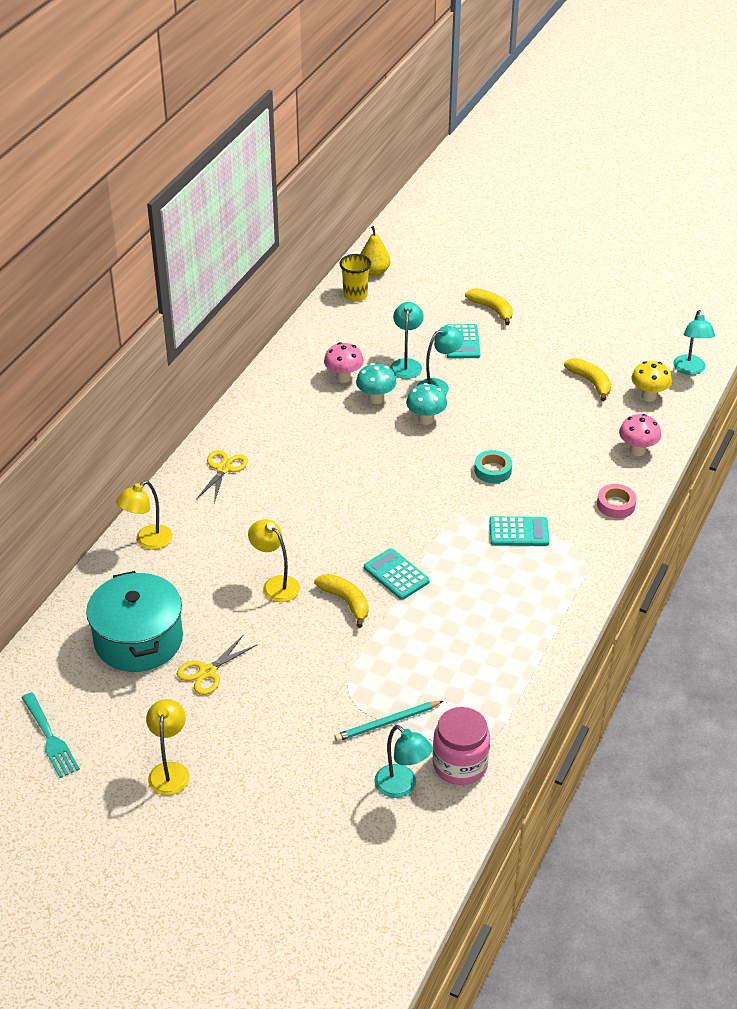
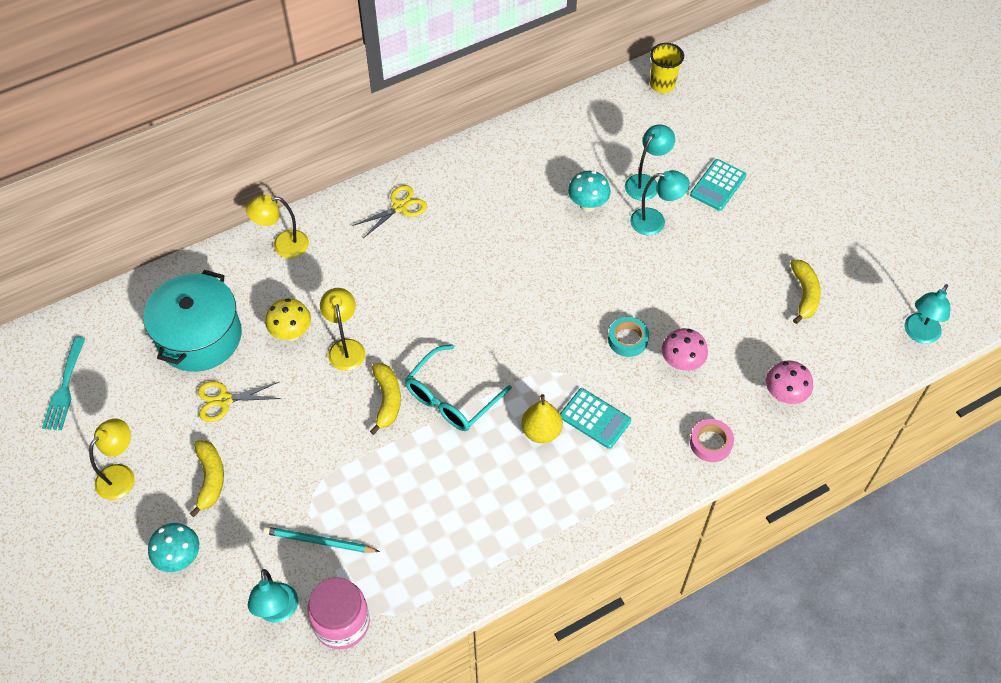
camera: 35 degrees right, 15 degrees up
(343, 378) = (578, 168): pink mushroom -> pink mushroom (681, 363)
(374, 272) = (701, 67): yellow pear -> yellow pear (541, 431)
(396, 574) = (451, 398): turquoise calculator -> turquoise glasses
(426, 419) = (613, 251): turquoise mushroom -> turquoise mushroom (180, 558)
(492, 309) = (777, 164): yellow banana -> yellow banana (210, 478)
(649, 396) = (849, 341): yellow mushroom -> yellow mushroom (291, 333)

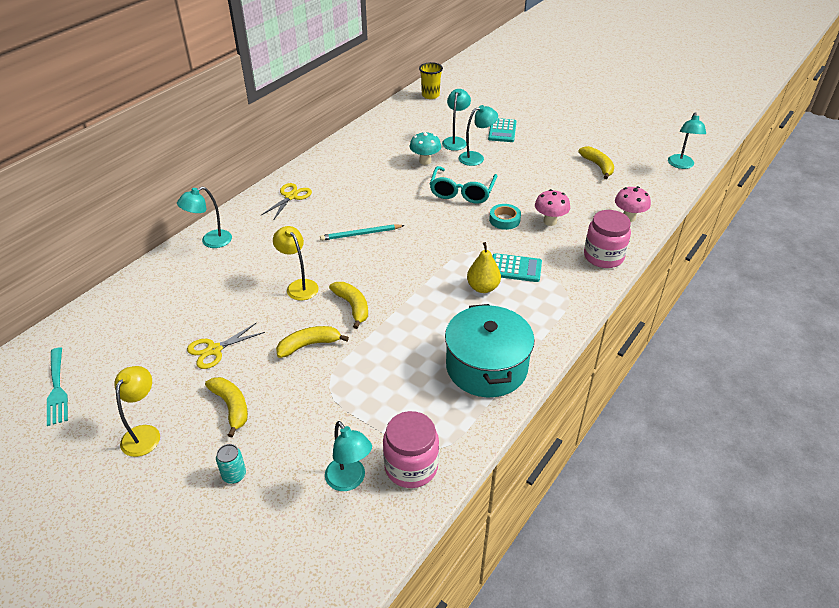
camera: 25 degrees left, 15 degrees down
(180, 558) = (234, 475): turquoise mushroom -> turquoise can
(199, 336) = (169, 316): turquoise pot -> turquoise pot (486, 367)
(283, 245) = (210, 241): yellow lamp -> turquoise lamp
(291, 333) = (249, 290): yellow mushroom -> none
(318, 433) = (309, 345): none -> yellow banana
(319, 541) = (355, 416): turquoise pencil -> turquoise pencil (360, 234)
(451, 398) = (402, 290): turquoise glasses -> turquoise glasses (462, 192)
(710, 443) = (603, 256): pink tape -> pink jar

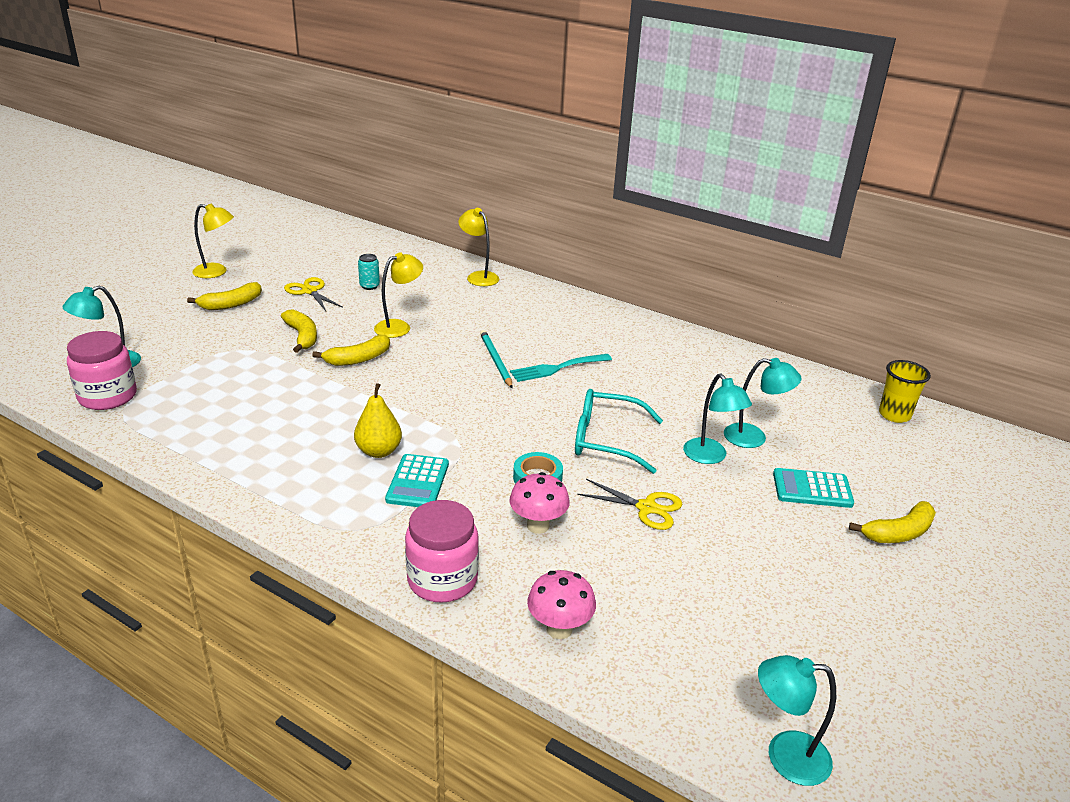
camera: 85 degrees right, 10 degrees down
(57, 389) = (282, 236): turquoise fork -> turquoise fork (557, 368)
(210, 241) = (479, 276): turquoise lamp -> yellow lamp
(234, 475) = (150, 311): turquoise can -> turquoise can (369, 286)
(291, 196) = (569, 314): yellow scissors -> yellow scissors (647, 508)
(425, 161) = (682, 408): turquoise mushroom -> none
(486, 367) = (229, 448): turquoise pot -> none
(598, 166) = (732, 606): yellow banana -> yellow banana (898, 533)

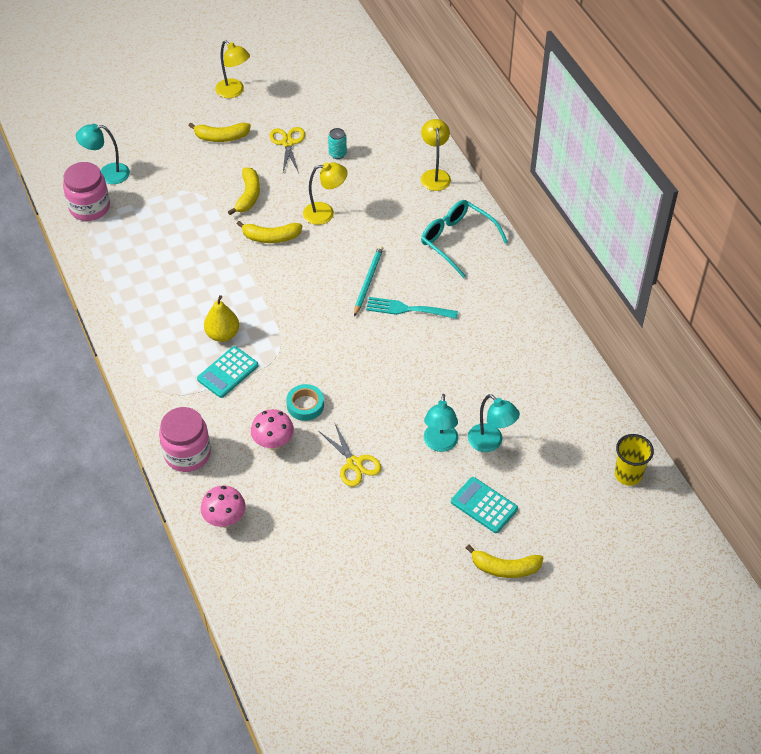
camera: 35 degrees right, 20 degrees up
(606, 440) = (380, 394): turquoise glasses -> turquoise glasses (457, 240)
(785, 756) = (275, 655): turquoise lamp -> none

